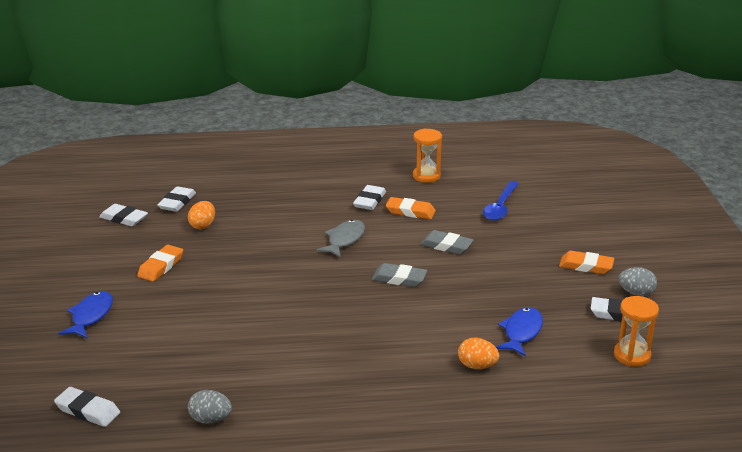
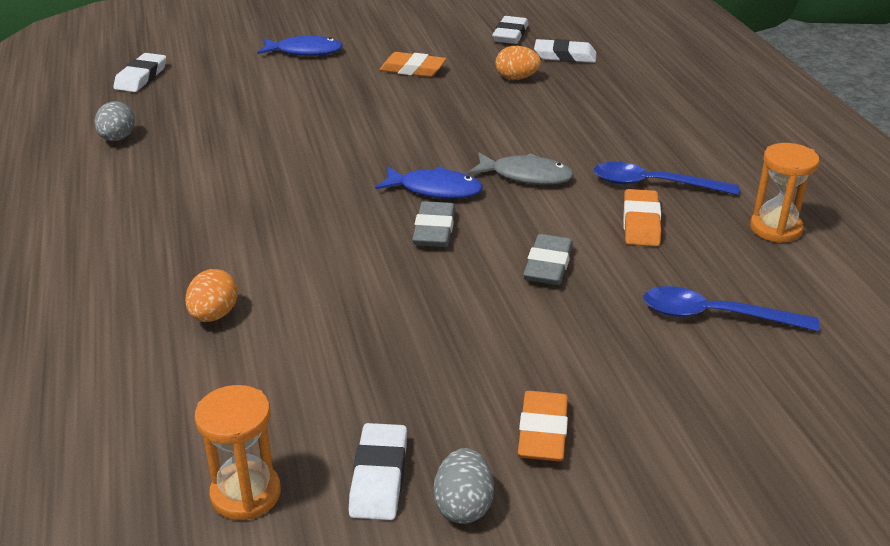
camera: 80 degrees right, 5 degrees up
(369, 201) = (653, 184): white eraser -> blue spoon
(521, 332) = (307, 356): blue fish -> blue fish (435, 190)

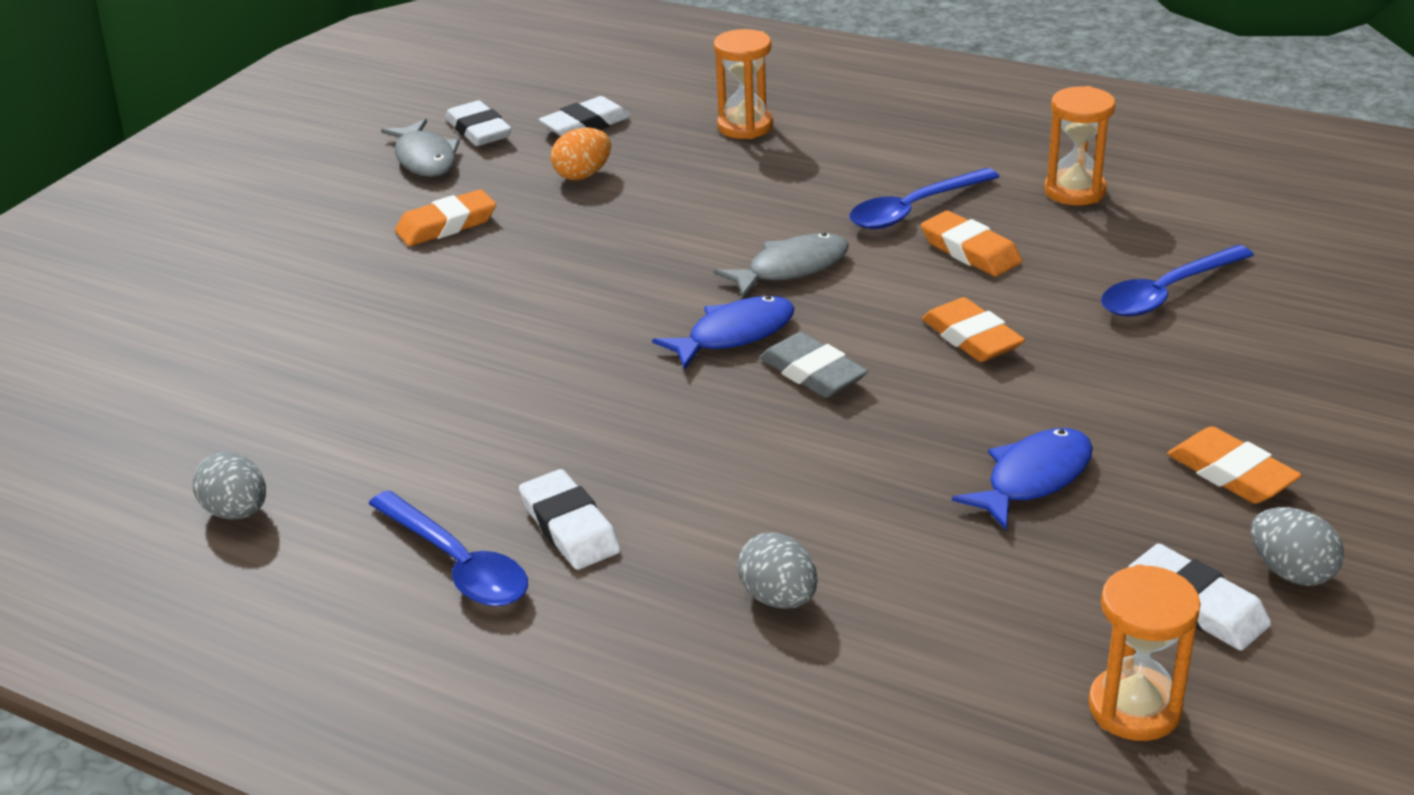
camera: 45 degrees left, 0 degrees up
(140, 210) = (457, 564): none -> blue spoon
(141, 77) = (94, 426): white eraser -> white eraser (570, 527)
(214, 315) = (778, 598): orange egg -> grey egg
(305, 51) = (263, 274): blue fish -> blue fish (1033, 478)
(461, 36) = (425, 159): none -> grey fish
(548, 265) = (971, 337): grey eraser -> orange eraser
(646, 96) = (745, 126): none -> orange hourglass

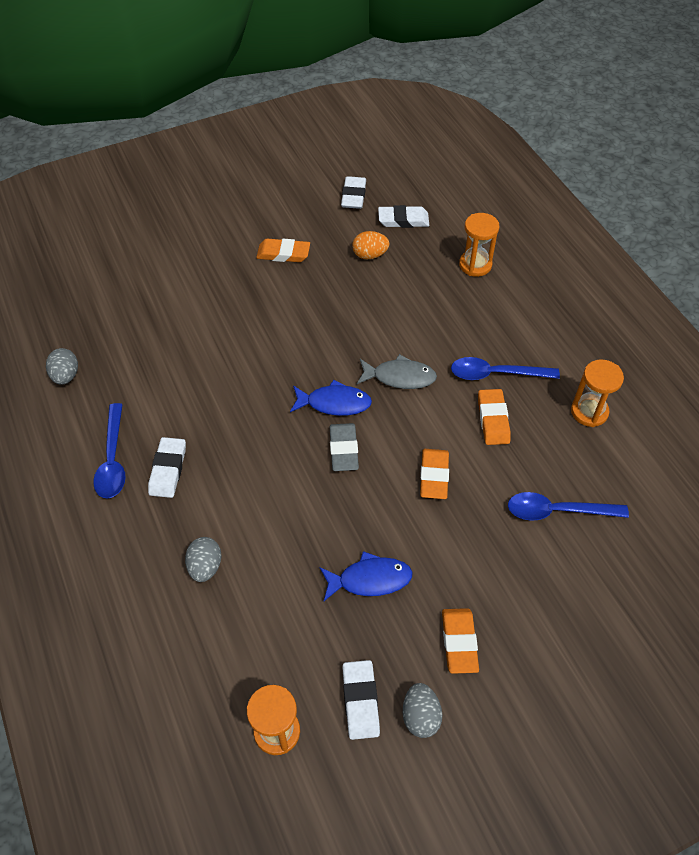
camera: 35 degrees right, 20 degrees up
(425, 159) = (313, 202): grey fish -> none

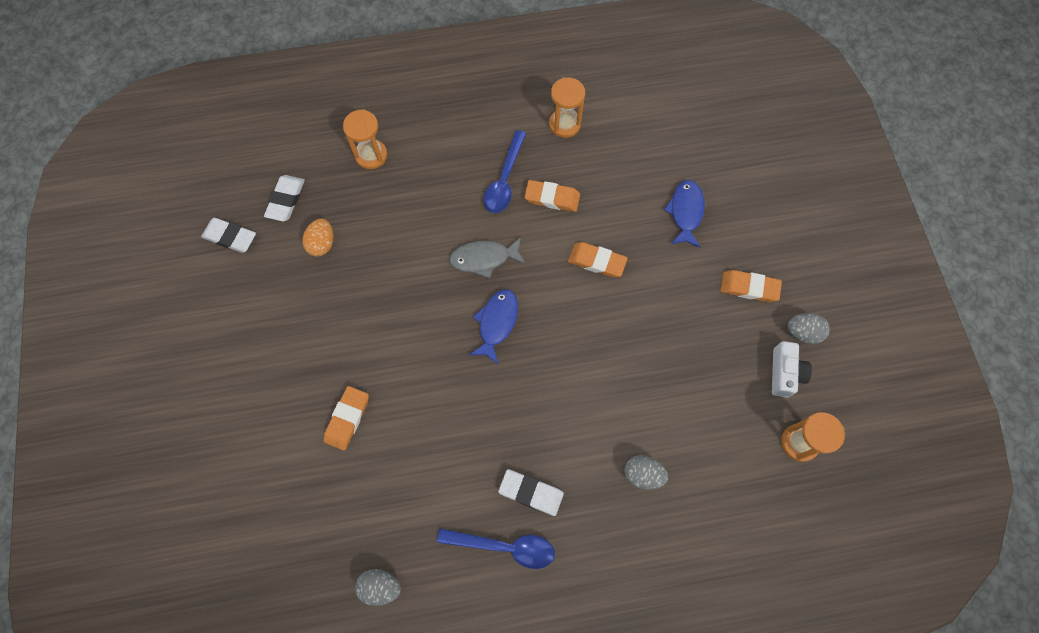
camera: 75 degrees left, 15 degrees up
(283, 254) = (287, 326): orange eraser -> orange eraser (347, 419)
(343, 449) = (550, 328): grey eraser -> none
(360, 701) = (784, 373): white eraser -> white camera
(370, 579) = (683, 339): blue fish -> blue fish (685, 212)
(400, 377) = (484, 259): grey fish -> grey fish turned 120 degrees counterclockwise
(557, 511) = (652, 181): blue spoon -> none

